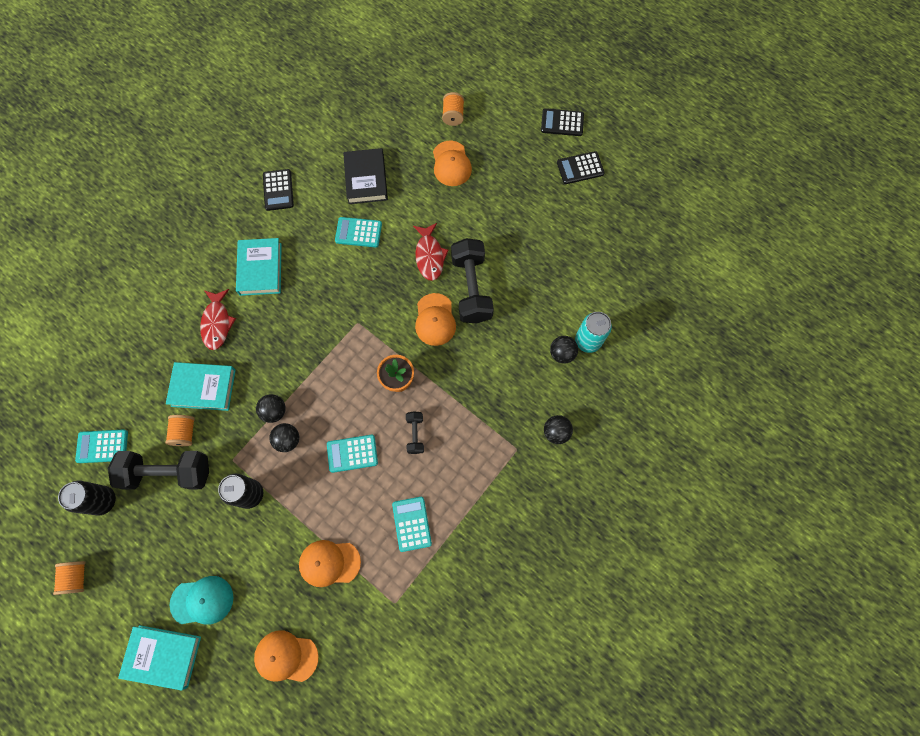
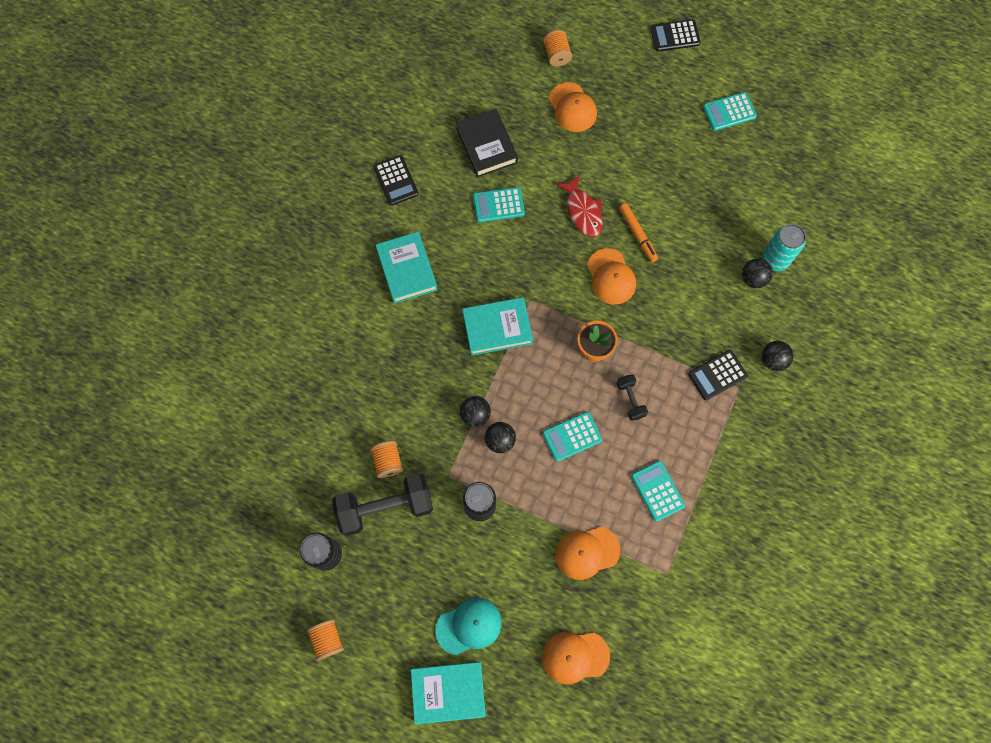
camera: 15 degrees left, 0 degrees up
(102, 446) = (304, 499): turquoise calculator -> turquoise calculator (729, 112)
(203, 388) = (390, 410): turquoise book -> turquoise book (497, 328)
(217, 323) = (380, 339): red fish -> none
(471, 288) = (638, 234): black dumbbell -> orange marker
(580, 168) = (709, 80): black calculator -> black calculator (717, 375)

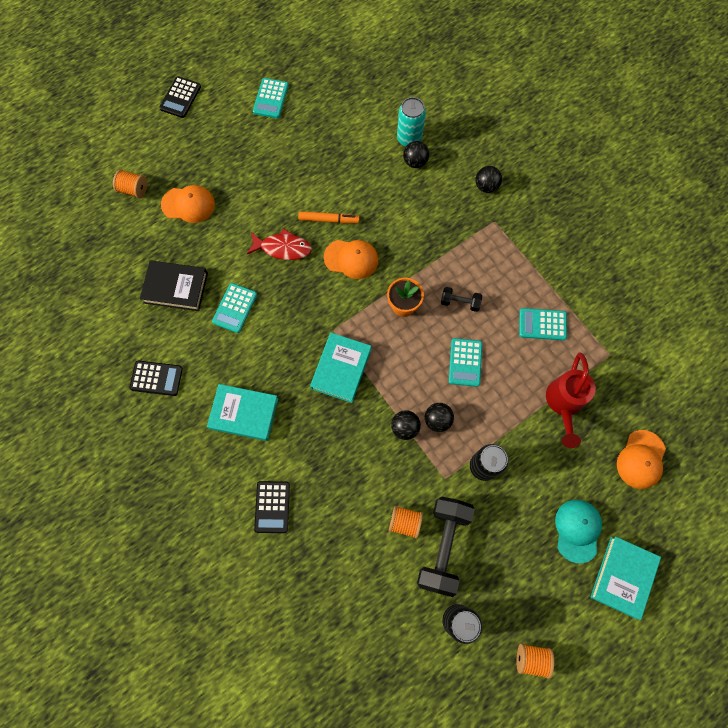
camera: 60 degrees left, 0 degrees up
(587, 552) = (564, 404): orange cap -> red watering can
(717, 375) = (475, 230): black calculator -> black calculator (272, 507)

